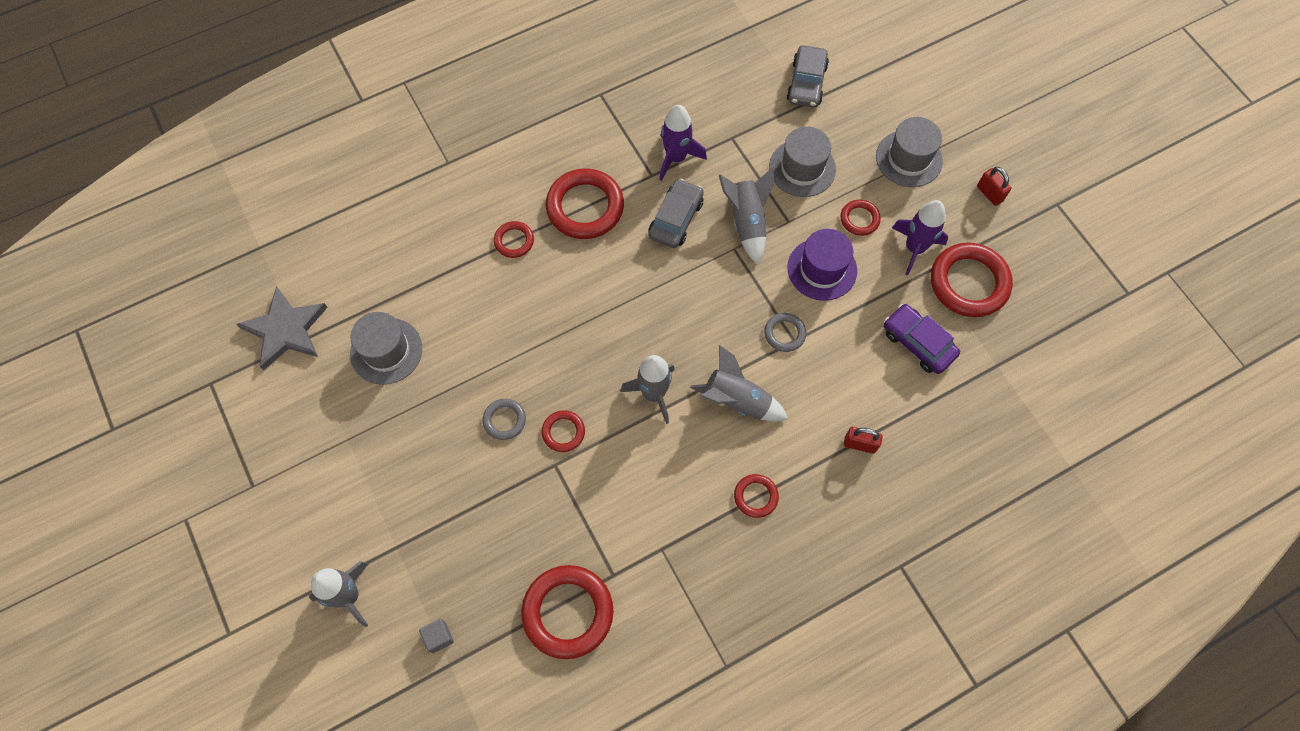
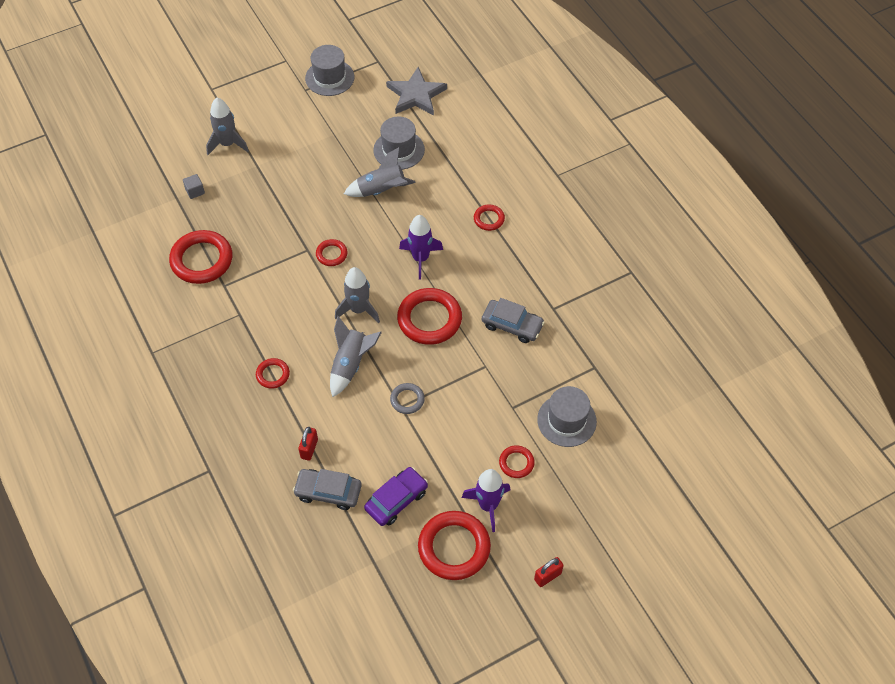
camera: 90 degrees right, 10 degrees down
(504, 420) = (343, 219): grey ring -> none
(585, 207) = (520, 263): red ring -> red ring (429, 319)
(676, 158) = (571, 326): purple rocket -> purple rocket (420, 258)
(747, 222) = (510, 376): grey rocket -> grey rocket (381, 190)
(806, 83) = (659, 428): grey car -> grey car (328, 492)
(822, 269) = (466, 430): purple hat -> none
(909, 158) = (582, 509): grey hat -> grey hat (329, 78)

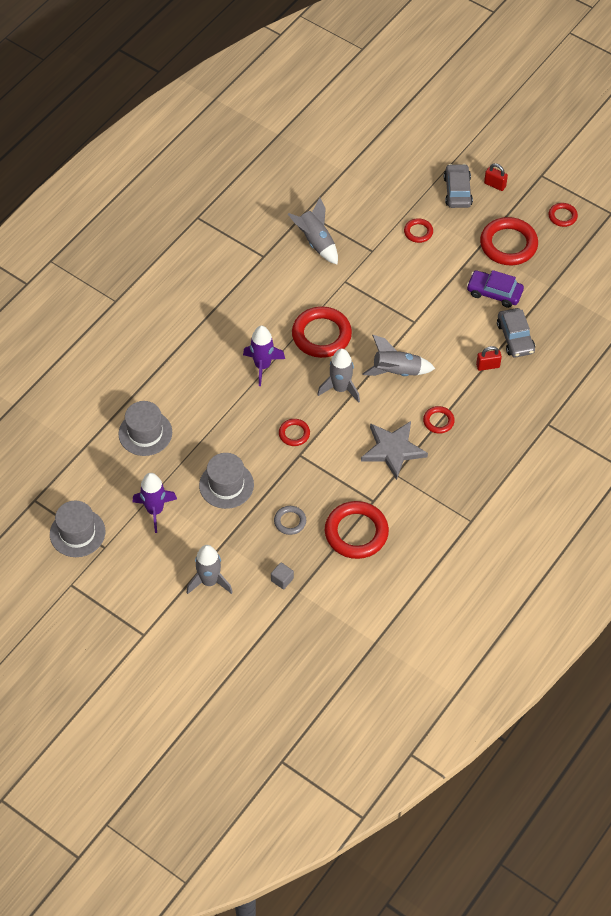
camera: 115 degrees left, 0 degrees up
(381, 190) = (201, 426): grey rocket -> grey rocket (316, 242)
(407, 400) = (406, 320): grey ring -> grey ring (290, 521)
(416, 95) = (66, 448): grey star -> grey star (393, 450)
(488, 506) = (463, 236): purple rocket -> purple rocket (155, 510)
(489, 219) = (192, 333): red ring -> red ring (562, 216)
(512, 325) = (295, 277): grey car -> grey car (457, 191)
(566, 420) = (363, 214): grey hat -> grey hat (226, 485)

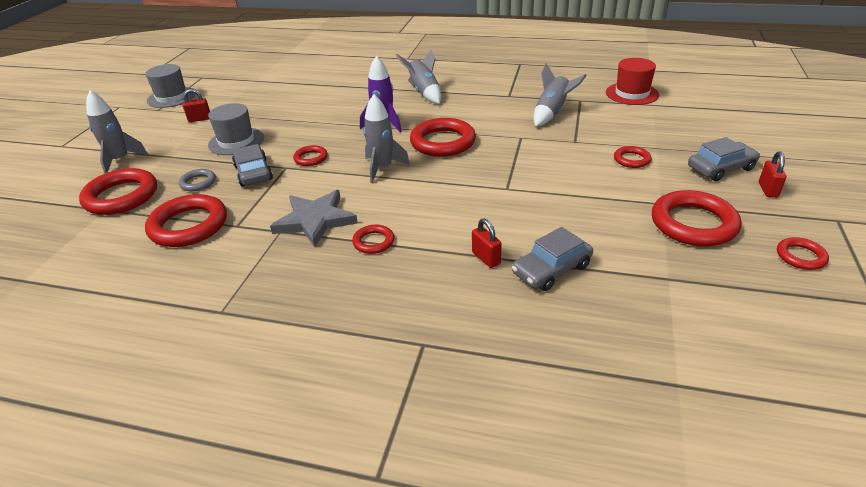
camera: 70 degrees right, 20 degrees down
(145, 433) = (281, 97): grey hat -> none
(155, 510) = (200, 119): purple rocket -> red padlock
(282, 579) = (121, 196): grey cube -> red ring
(295, 479) = (253, 173): none -> grey car
(316, 173) = (632, 93): none -> red hat
(396, 371) = (428, 195): grey rocket -> grey rocket (424, 92)
(494, 293) = (606, 233): purple car -> none

